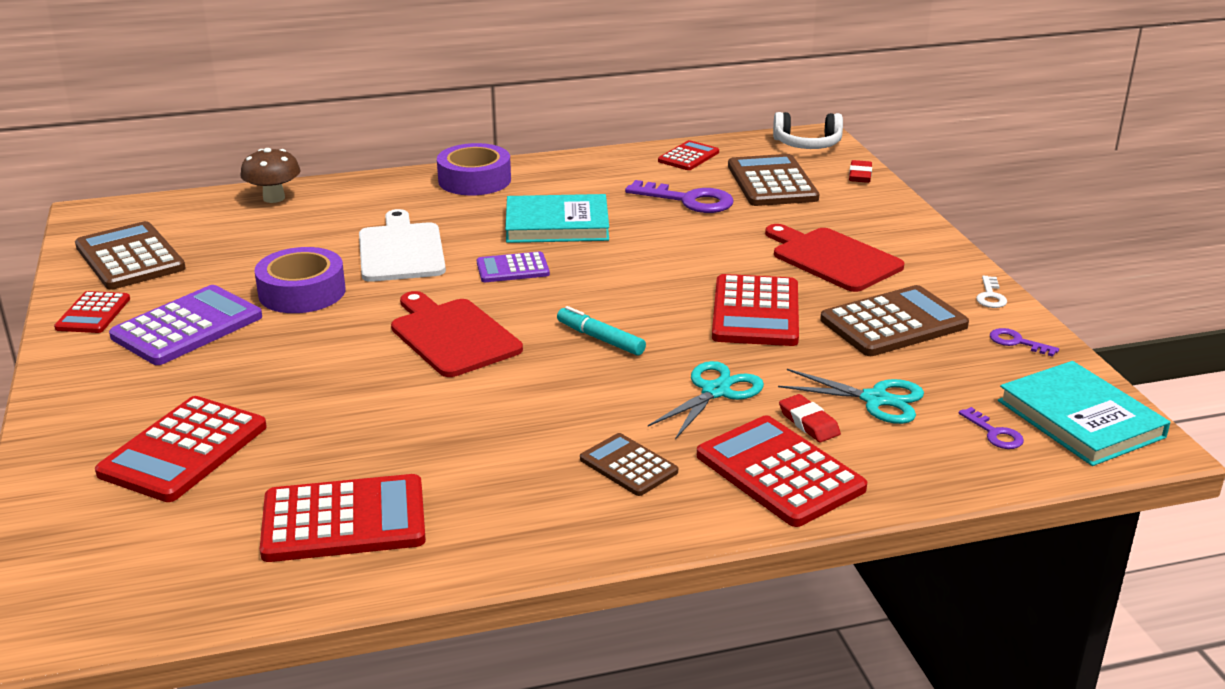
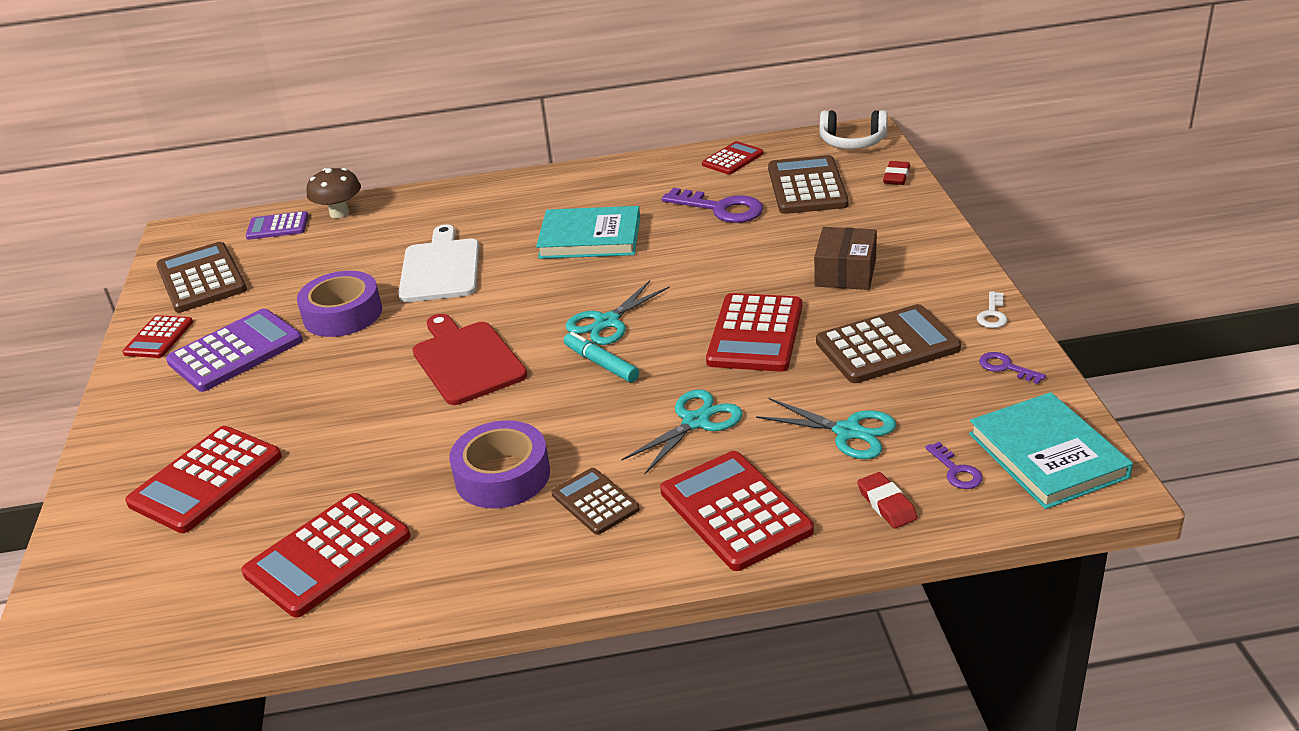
camera: 10 degrees right, 5 degrees up
(344, 520) = (328, 555): red calculator -> red calculator turned 135 degrees clockwise
(474, 180) = (524, 190): purple tape -> purple tape (502, 476)
(512, 268) = (538, 287): purple calculator -> purple calculator (277, 227)
(596, 301) = (607, 322): none -> turquoise scissors
(808, 423) = (776, 457): red eraser -> red eraser (886, 504)
(832, 258) = (845, 273): red cutting board -> brown box

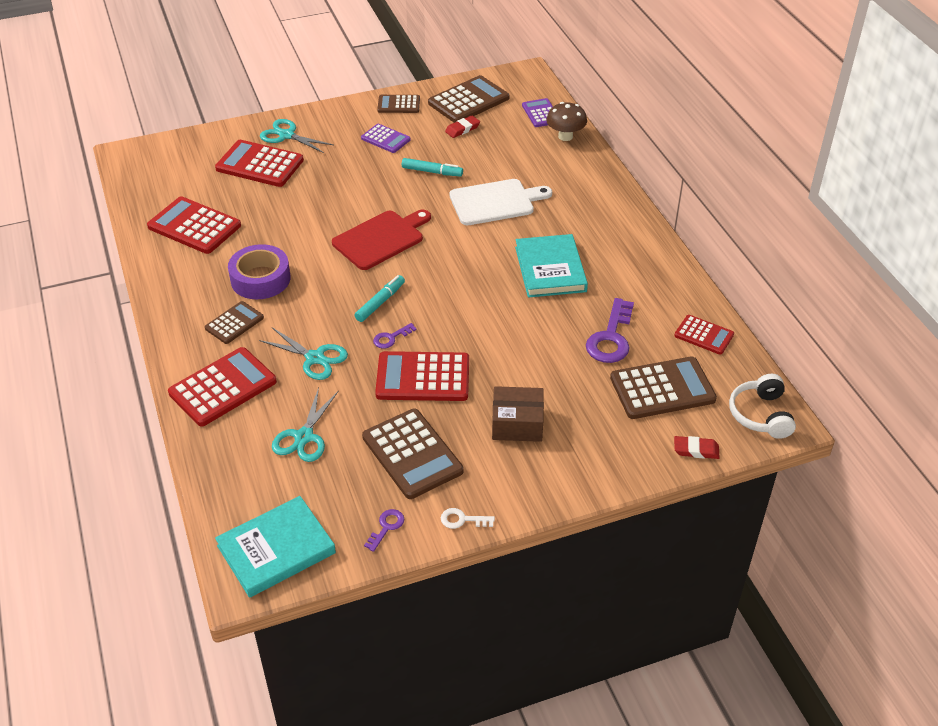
camera: 75 degrees right, 10 degrees up
(158, 338) = (398, 104): red calculator -> brown calculator
(235, 351) = (385, 139): purple calculator -> purple calculator, size x0.58
(343, 314) = (431, 172): purple tape -> turquoise marker
(607, 322) = (432, 297): turquoise scissors -> turquoise scissors (286, 135)
(886, 504) = (226, 461): red eraser -> red eraser (462, 129)
(956, 471) = (260, 497): purple key -> purple key (391, 338)

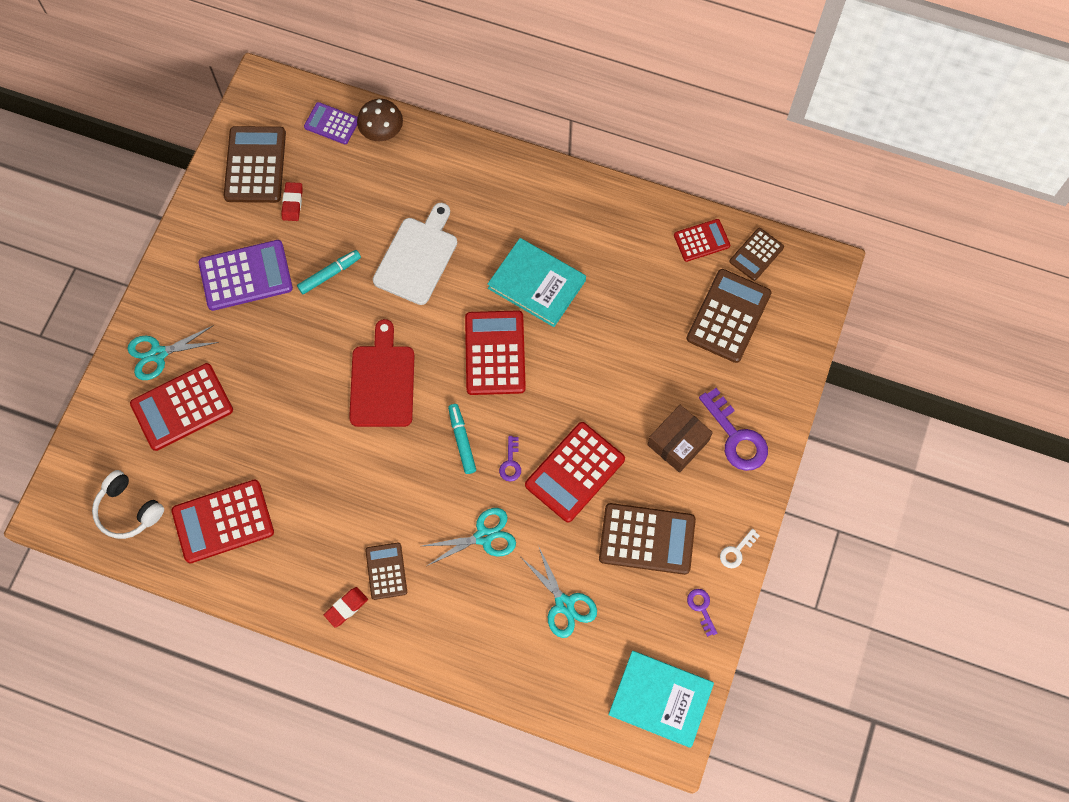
camera: 50 degrees left, 25 degrees up
(223, 387) = (457, 629): red calculator -> red calculator (495, 353)
(260, 279) = (347, 513): purple tape -> none
(276, 549) = (660, 699): turquoise book -> turquoise book turned 75 degrees counterclockwise
(385, 139) = (246, 276): purple calculator -> purple calculator, size x1.72
(398, 104) = (203, 226): brown calculator -> brown calculator (756, 254)
(611, 337) = (648, 305): purple key -> purple key (736, 437)
(696, 450) = (801, 345): red eraser -> red eraser (346, 607)
(760, 415) = (806, 275): white headphones -> white headphones (128, 510)

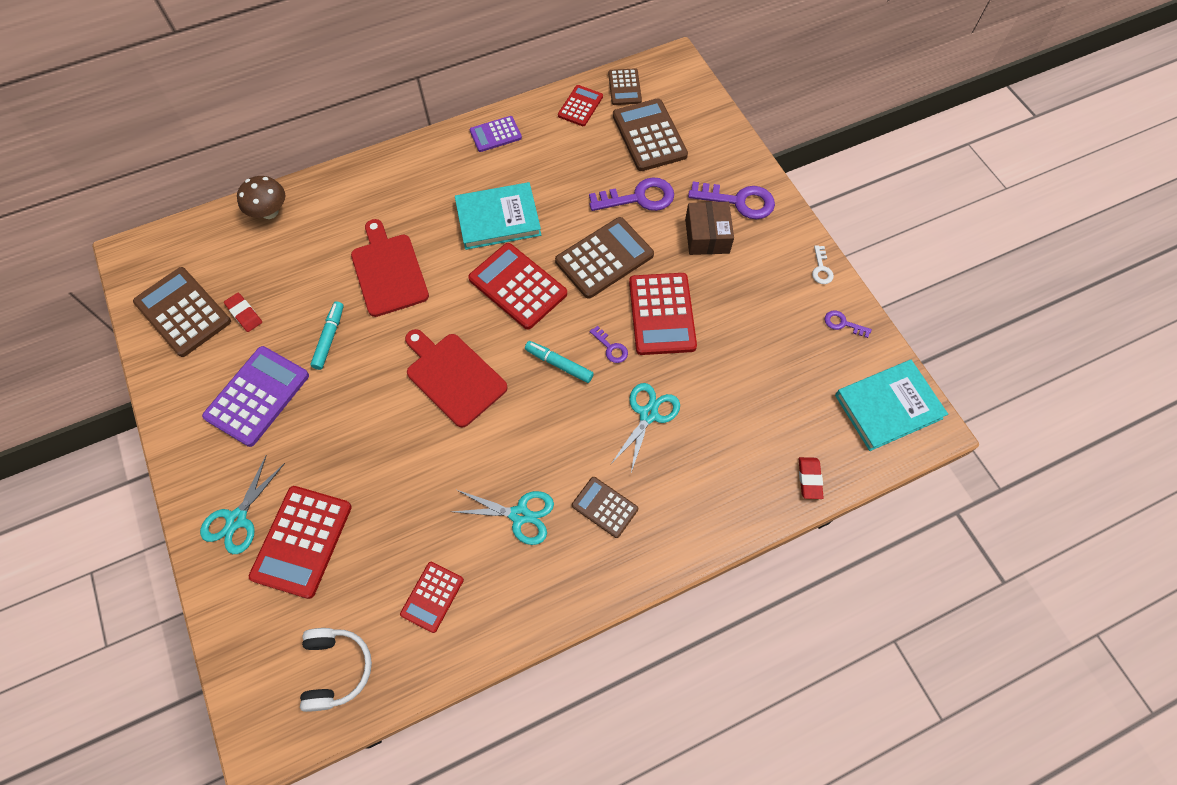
camera: 45 degrees left, 5 degrees down
(128, 510) = (336, 669): white headphones -> white headphones turned 90 degrees counterclockwise
(223, 521) = (432, 597): red calculator -> red calculator, size x0.58
(331, 123) = (221, 236): purple calculator -> purple calculator (495, 134)
(346, 607) = (604, 564): red eraser -> red eraser (809, 479)
(417, 257) = (388, 271): white cutting board -> red cutting board
(564, 604) = (755, 406): turquoise scissors -> turquoise scissors (519, 515)
(647, 539) = (758, 313): brown calculator -> brown calculator (604, 258)
(660, 363) = (638, 198): none -> purple key

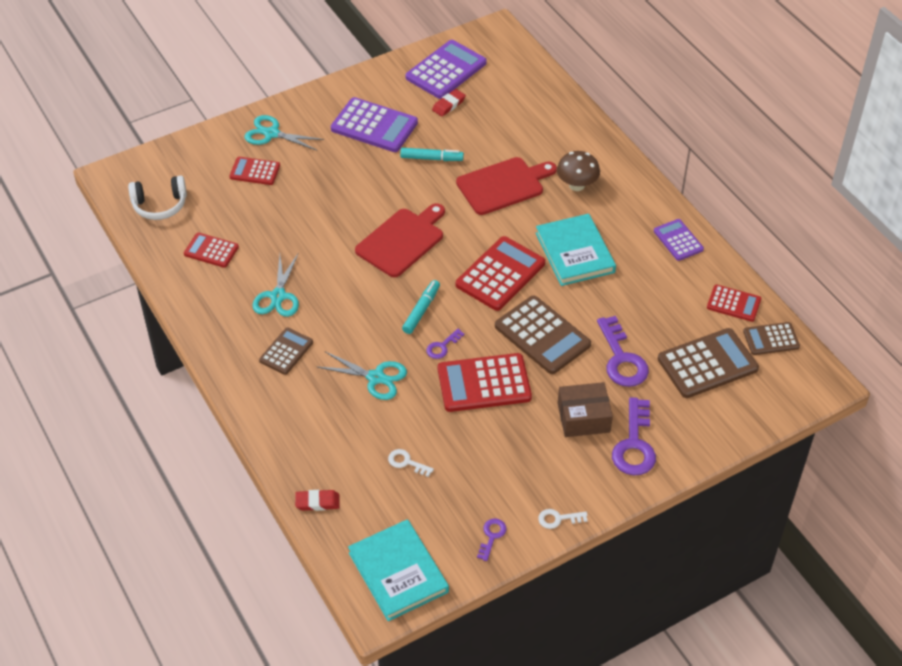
camera: 85 degrees right, 15 degrees down
(183, 312) = (446, 70): brown calculator -> purple calculator
(270, 212) = (553, 101): brown mushroom -> brown mushroom (577, 185)
(302, 541) = (255, 171): red calculator -> red calculator, size x0.58
(759, 391) = (406, 462): none -> white key

